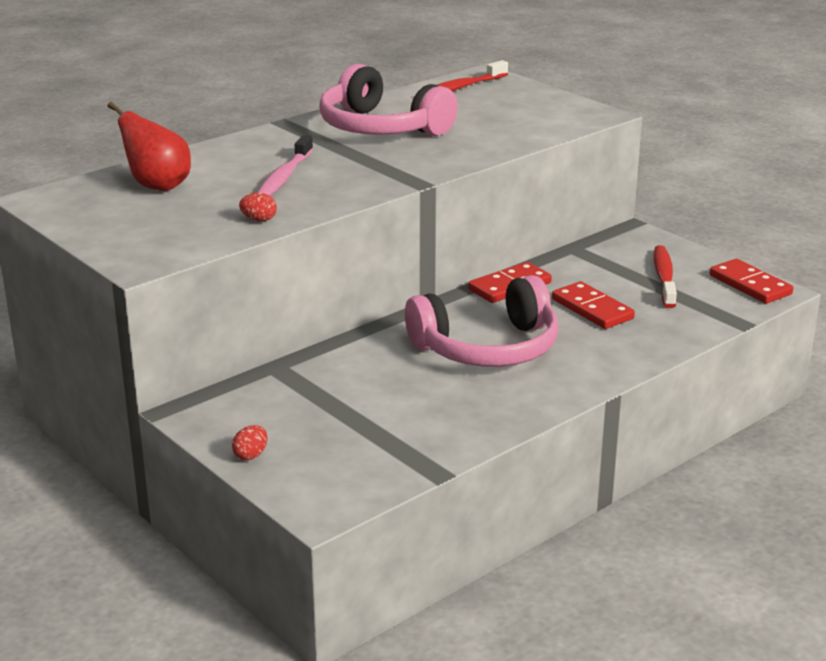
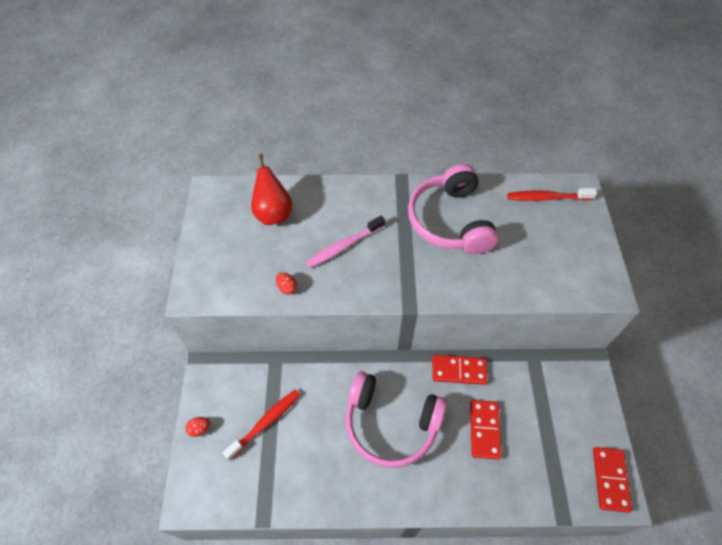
camera: 40 degrees right, 30 degrees up
(664, 277) = (561, 429): red toothbrush -> red toothbrush (266, 422)

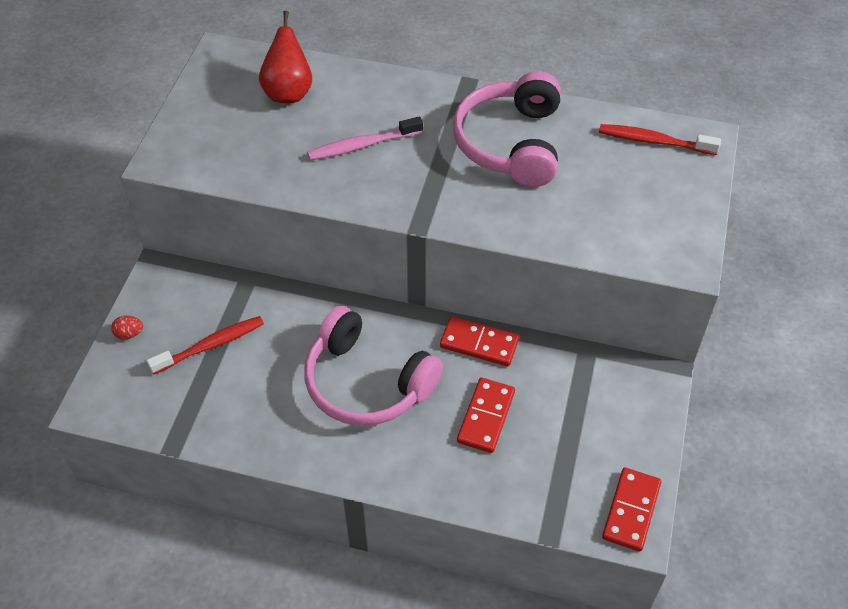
camera: 15 degrees right, 5 degrees down
(287, 288) = (275, 176): red egg -> none

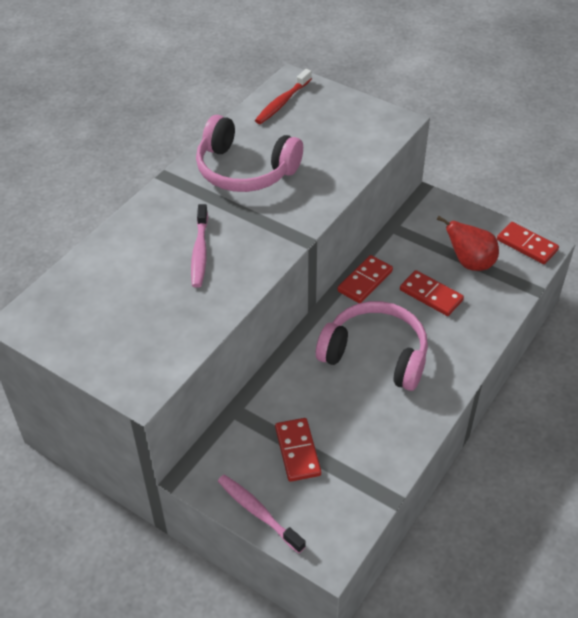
camera: 70 degrees left, 5 degrees down
(129, 334) = (258, 512): red egg -> pink toothbrush
(211, 345) = (297, 451): red toothbrush -> red domino
(288, 92) = (107, 284): red pear -> red pear (470, 263)
(367, 382) = (375, 355): pink headphones -> pink headphones turned 120 degrees counterclockwise

